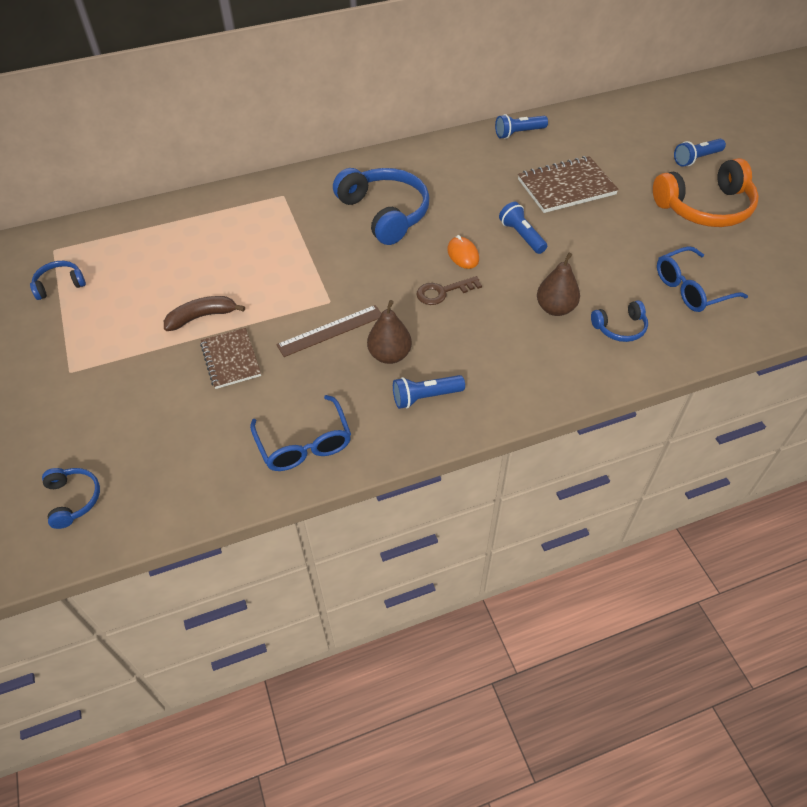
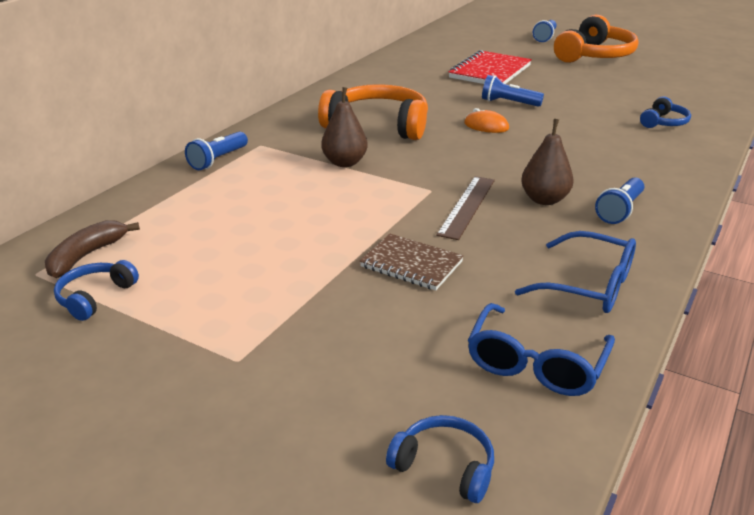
camera: 40 degrees left, 20 degrees down
(202, 317) = (324, 249): brown banana -> brown banana (86, 256)
(385, 213) = (378, 125): blue headphones -> orange headphones
(443, 292) = (512, 150): brown key -> none
(518, 133) = (403, 57): blue flashlight -> blue flashlight (218, 160)
(555, 308) = (606, 129): brown pear -> brown pear (345, 163)
(566, 187) = (490, 72): brown notebook -> red notebook
(691, 289) = (663, 91): blue glasses -> blue glasses (535, 364)

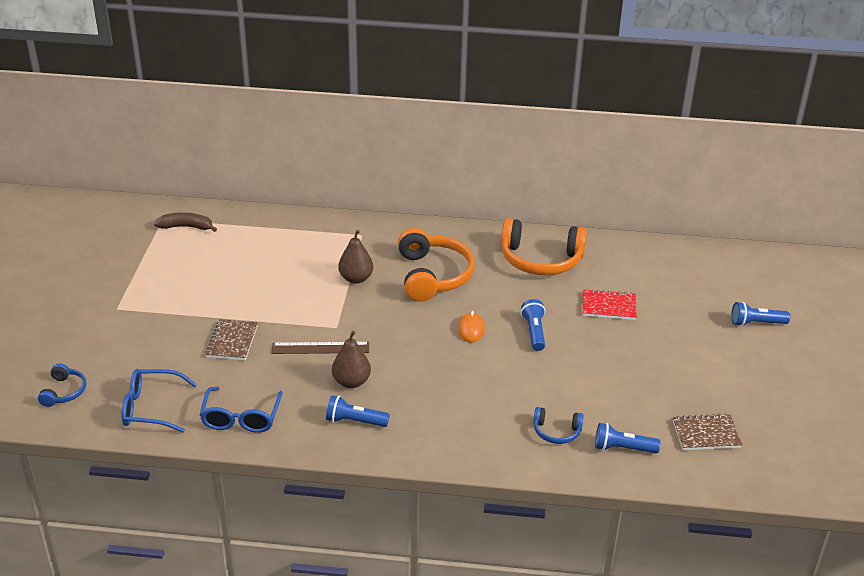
camera: 65 degrees right, 5 degrees up
(95, 297) = (150, 246): blue headphones -> none
(218, 160) = (327, 226): blue flashlight -> blue flashlight (622, 448)
(490, 72) = (609, 306): red notebook -> red notebook, size x0.66
(595, 55) = (725, 366): orange headphones -> orange headphones (541, 260)
(679, 76) = (706, 434): none -> brown notebook

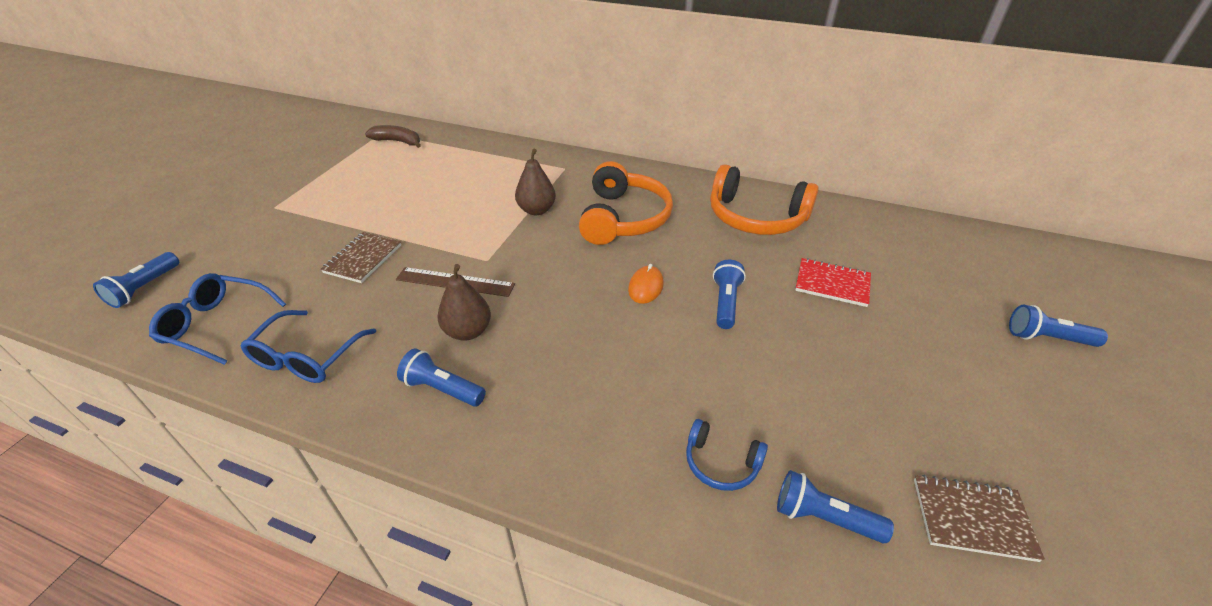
camera: 15 degrees right, 5 degrees up
(64, 392) = (144, 288): blue headphones -> blue flashlight

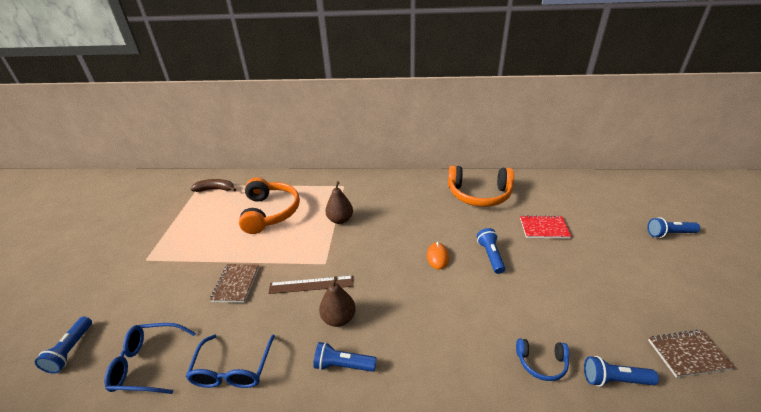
camera: 15 degrees left, 5 degrees down
(624, 218) = (400, 213): orange headphones -> orange headphones (270, 212)

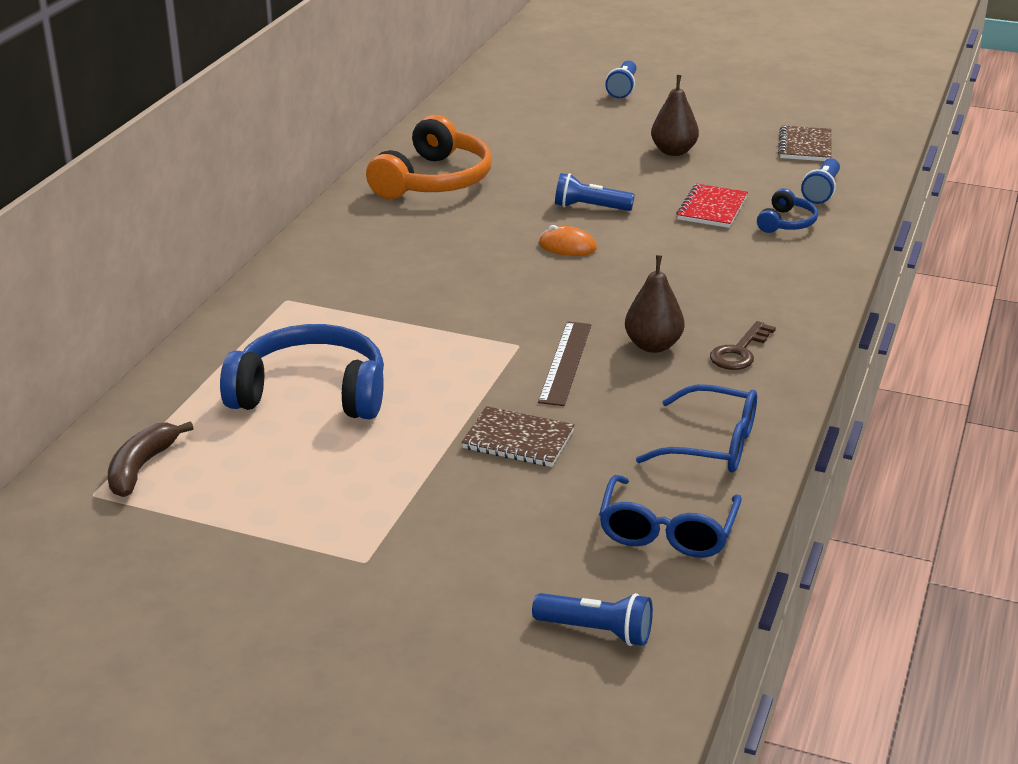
camera: 75 degrees left, 5 degrees down
(270, 212) = (311, 393): orange headphones -> blue headphones
(340, 220) = (403, 316): brown pear -> brown pear (673, 151)
(343, 365) = (739, 352): blue flashlight -> brown key
(544, 228) = (556, 156): red notebook -> red notebook (712, 208)

